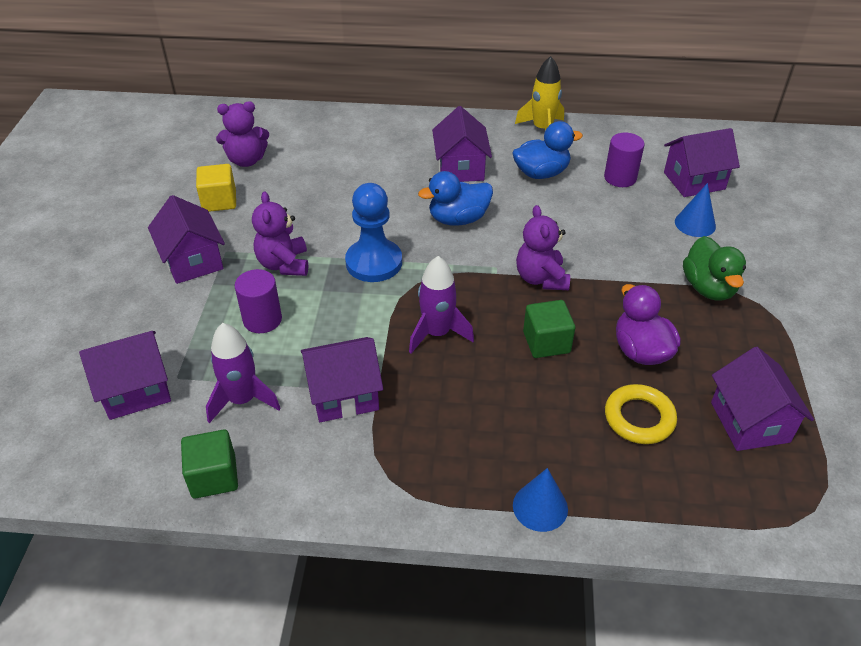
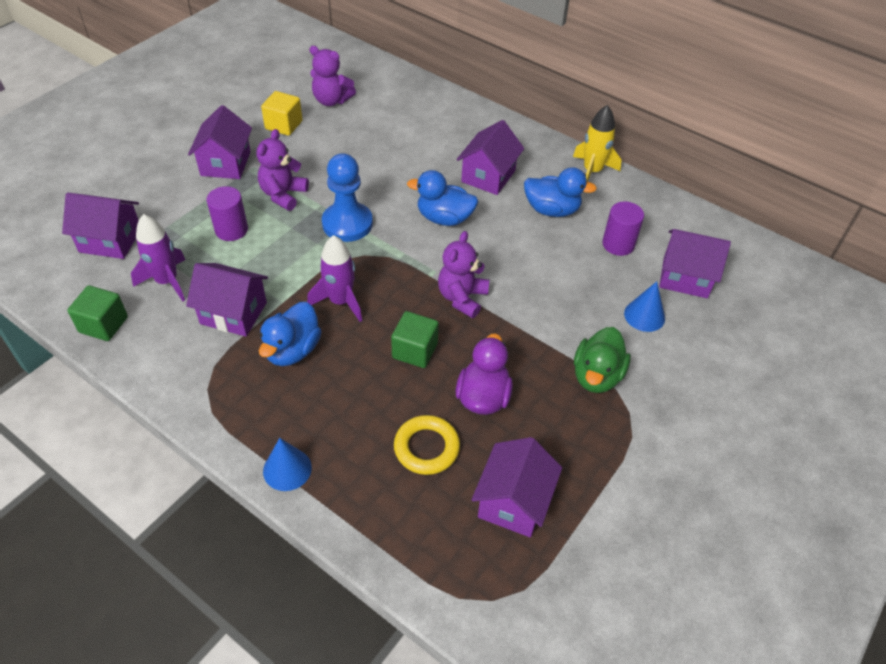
camera: 30 degrees right, 5 degrees up
(436, 399) = (292, 350): none -> blue duck

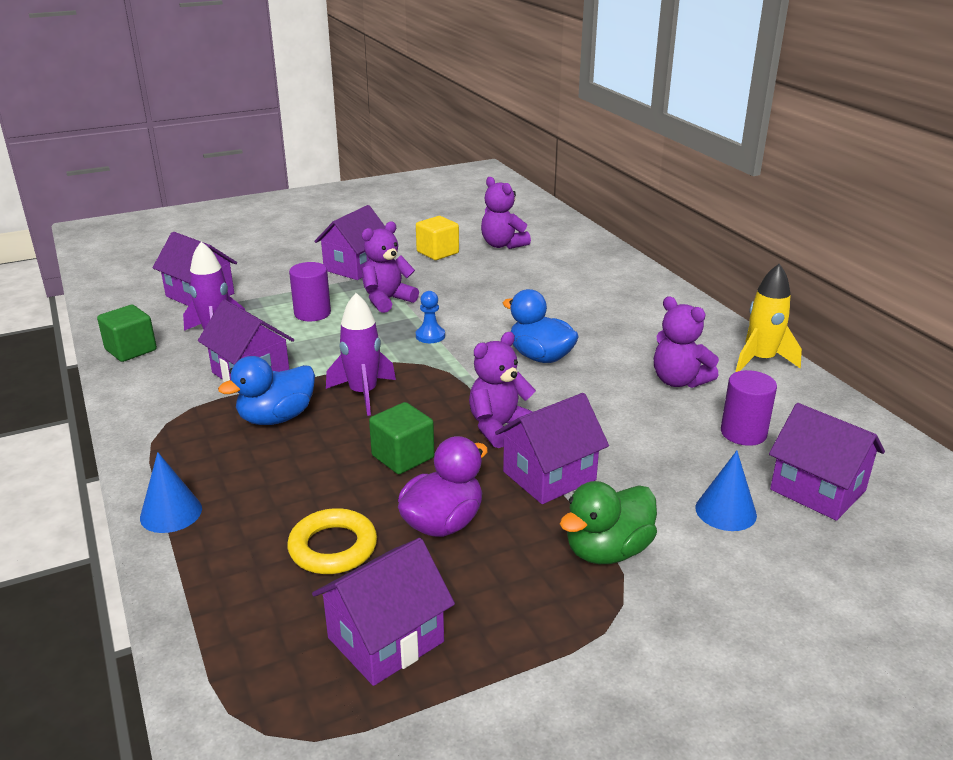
camera: 30 degrees right, 20 degrees down
(347, 223) = (430, 336): blue pawn -> blue pawn, size x0.50
(488, 176) = (623, 335): purple house -> purple house (549, 476)
(552, 210) = (679, 381): blue duck -> purple teddy bear

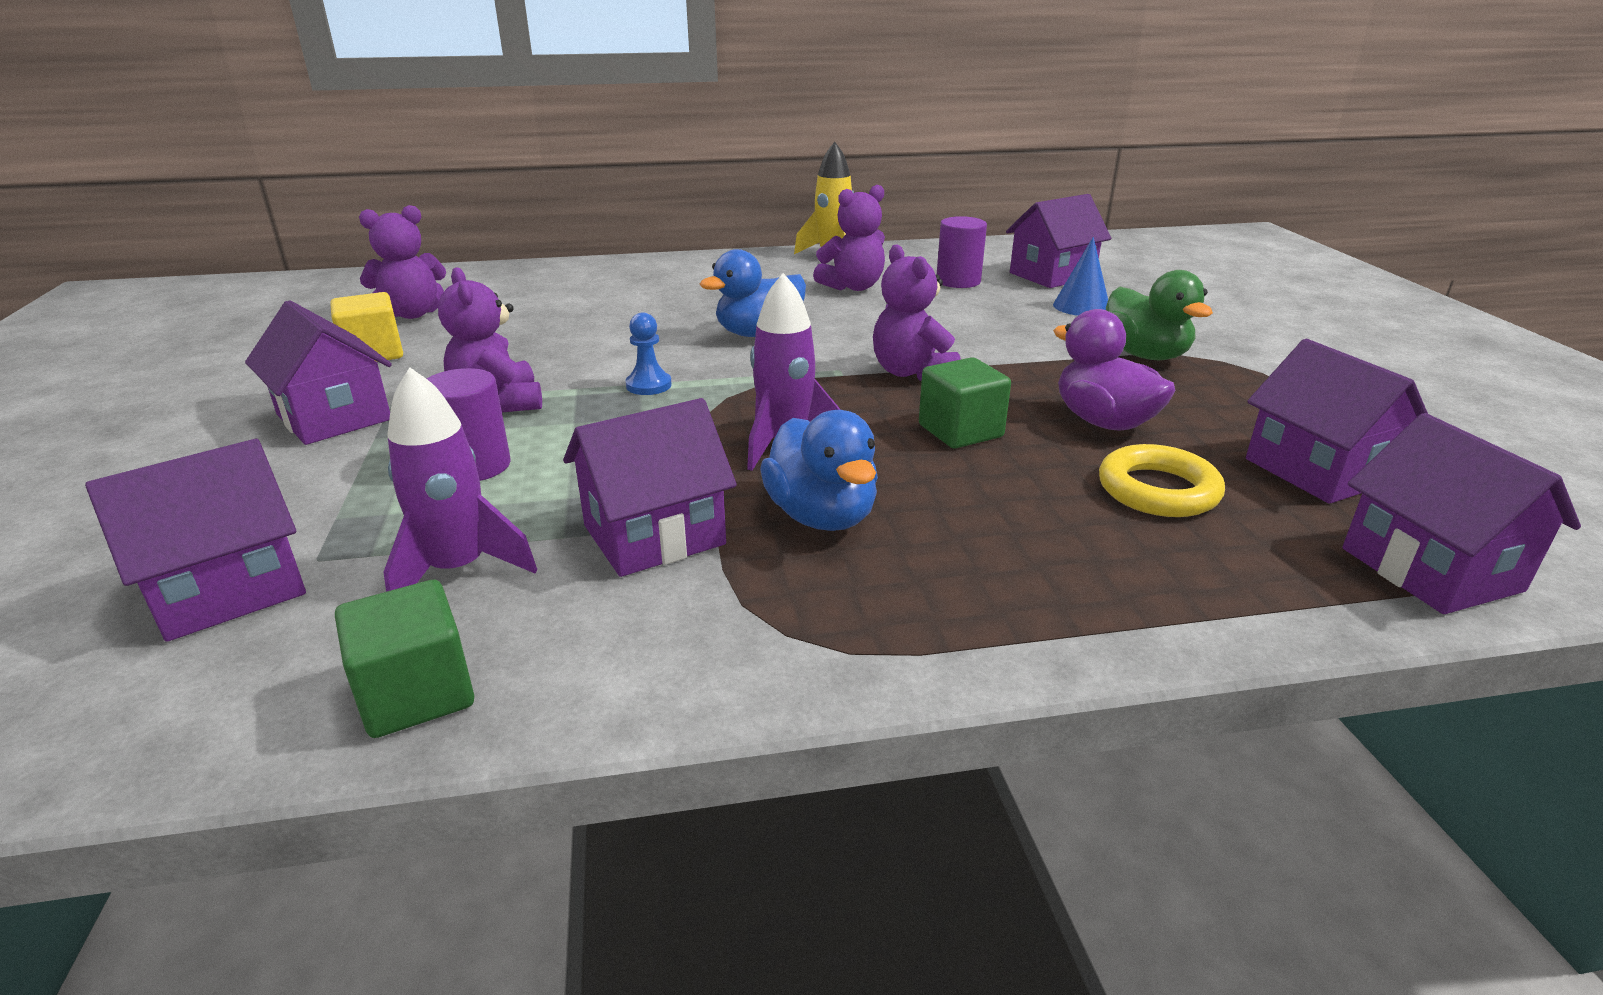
camera: 75 degrees left, 0 degrees up
(171, 513) = (1083, 624): blue cone -> none
(549, 476) = (1016, 361): purple house -> purple house (1430, 569)

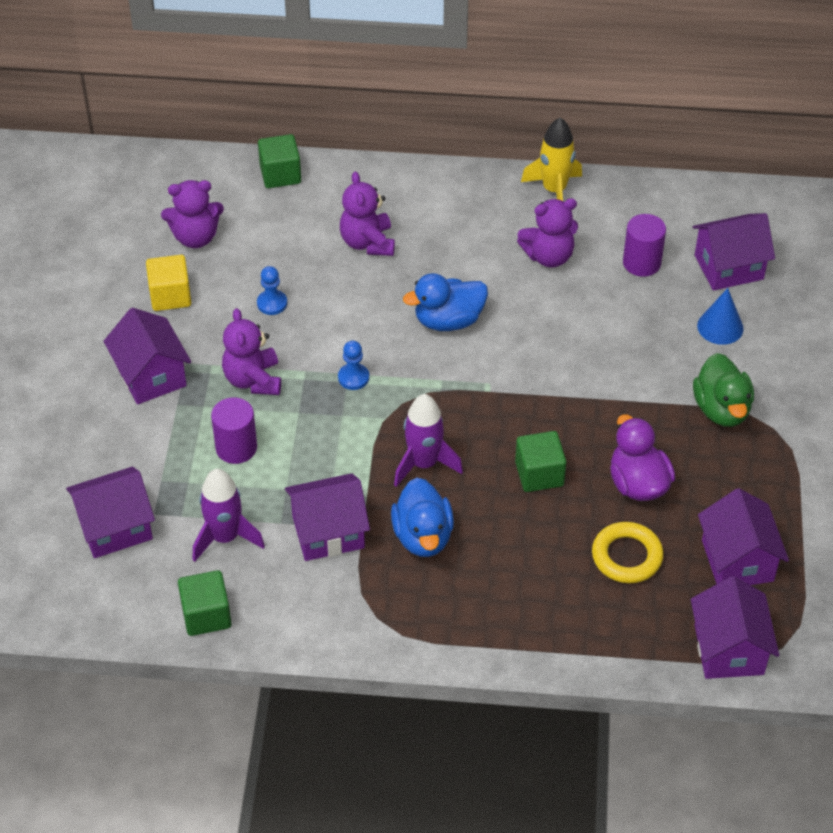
camera: 15 degrees right, 20 degrees up
(519, 272) = (280, 174): none -> green cube
(520, 345) = (272, 303): none -> blue pawn
(911, 372) = (538, 398): purple teddy bear -> purple teddy bear (367, 243)

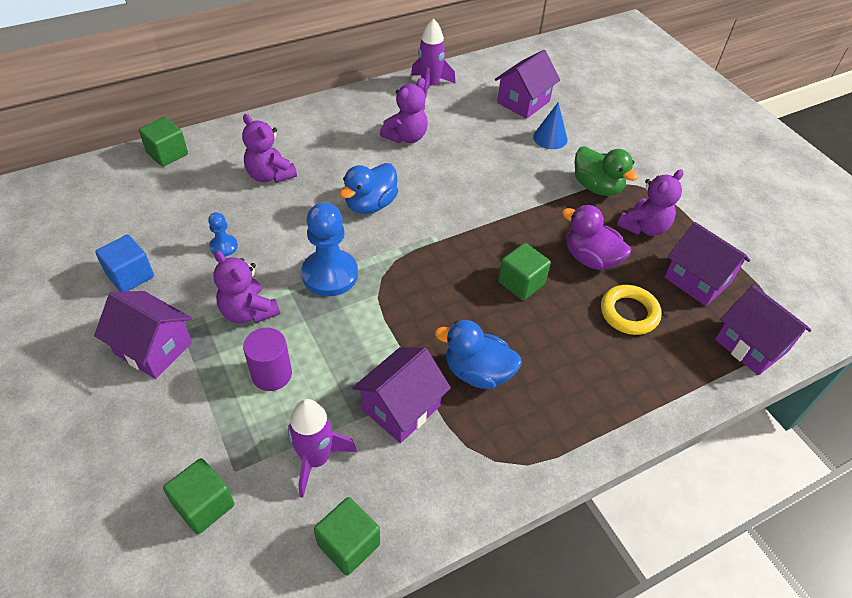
camera: 35 degrees left, 0 degrees up
(115, 527) = (204, 505): purple house -> green cube
(170, 296) = (130, 275): yellow cube -> blue cube
(195, 237) = (124, 223): purple teddy bear -> purple teddy bear (644, 227)
(353, 378) = (330, 274): blue pawn -> blue pawn, size x2.02
(423, 536) = (477, 372): blue duck -> blue duck turned 150 degrees clockwise
(424, 463) = (433, 315): purple rocket -> purple rocket (430, 86)
(554, 190) = (376, 96): yellow rocket -> none
(641, 263) = (469, 119): purple cylinder -> none

